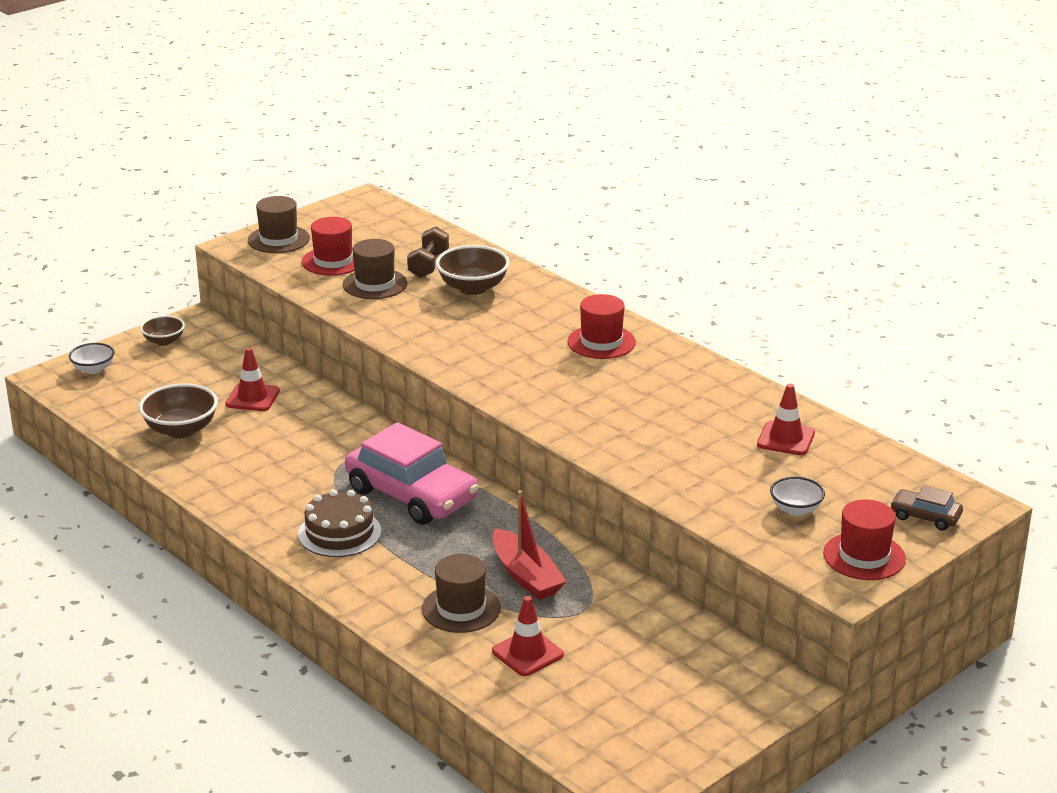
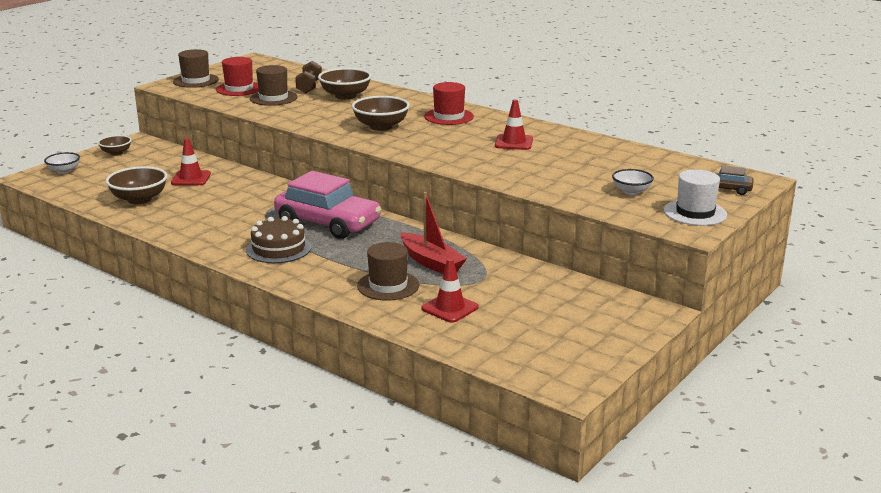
camera: 10 degrees left, 5 degrees down
(504, 354) = (381, 126): none -> brown bowl
(786, 439) = (604, 156): red traffic cone -> red traffic cone (514, 142)
(864, 556) = (695, 213): red hat -> white hat

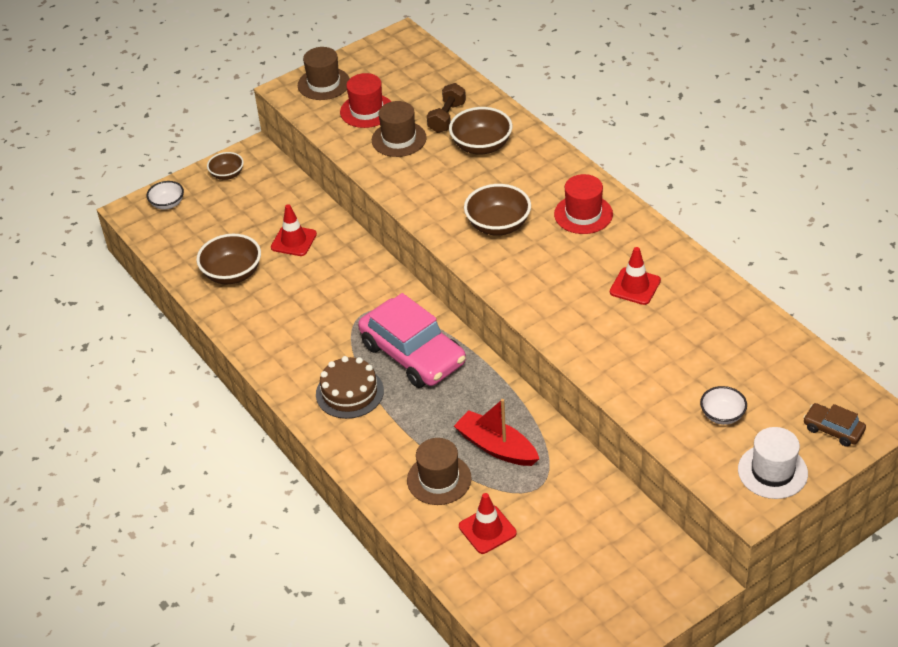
camera: 20 degrees right, 20 degrees up
(431, 262) = (496, 447): red boat -> red boat turned 150 degrees clockwise

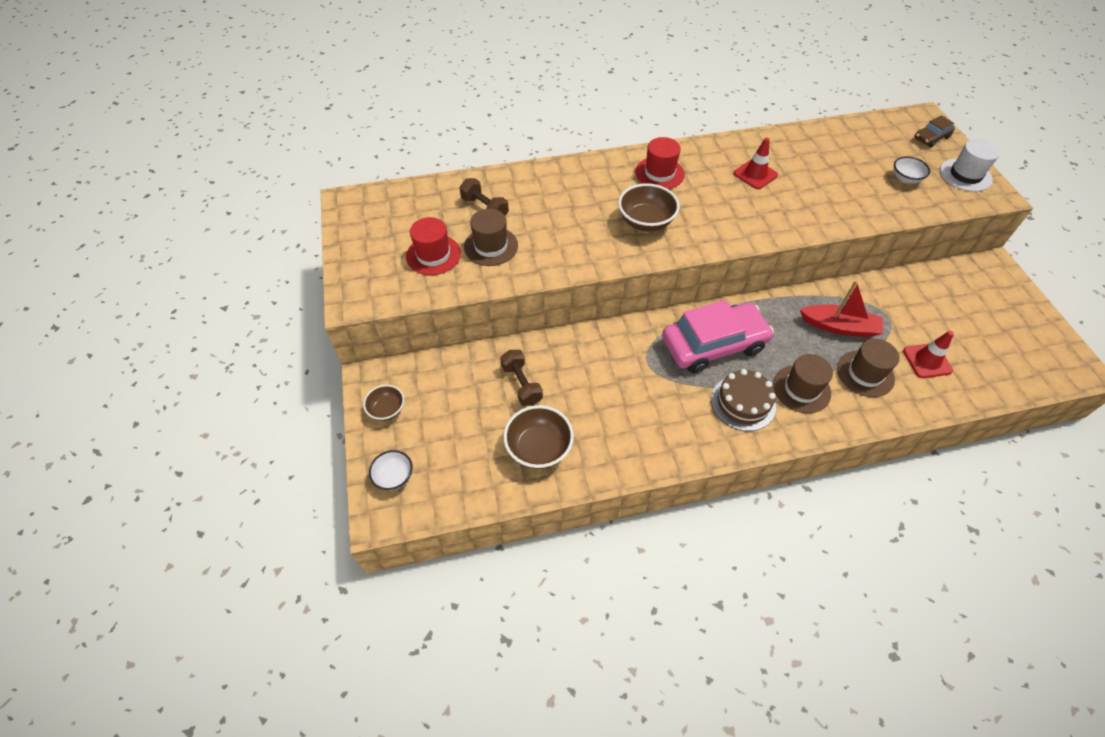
camera: 70 degrees left, 10 degrees up
(293, 241) = (521, 384): red traffic cone -> brown dumbbell
(324, 84) = (367, 272): brown hat -> brown hat (801, 389)
(481, 146) = (538, 200): brown bowl -> none
(496, 447) = (839, 327): red boat -> red boat turned 135 degrees counterclockwise

